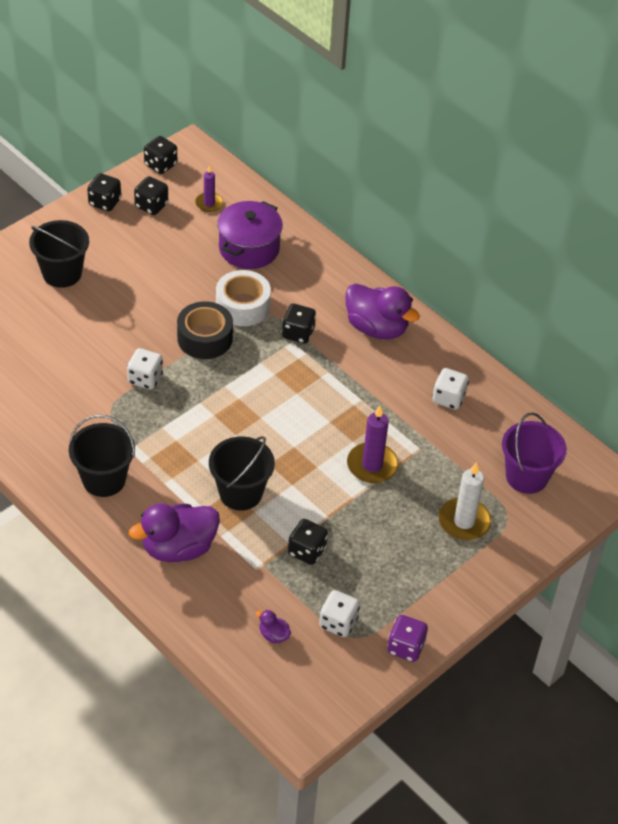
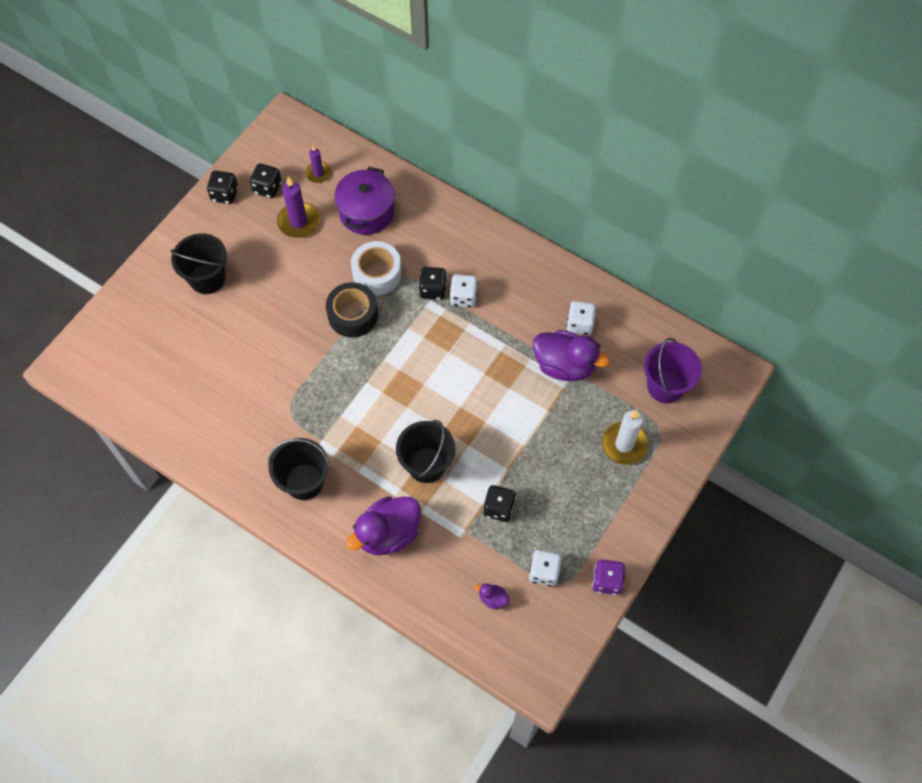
camera: 10 degrees left, 15 degrees up
(145, 379) = (312, 370): white dice -> white dice (463, 297)
(160, 165) = (264, 143): black dice -> none
(372, 465) = (532, 408): purple candle -> purple candle (298, 222)
(377, 328) = (500, 267): purple duck -> purple duck (564, 365)

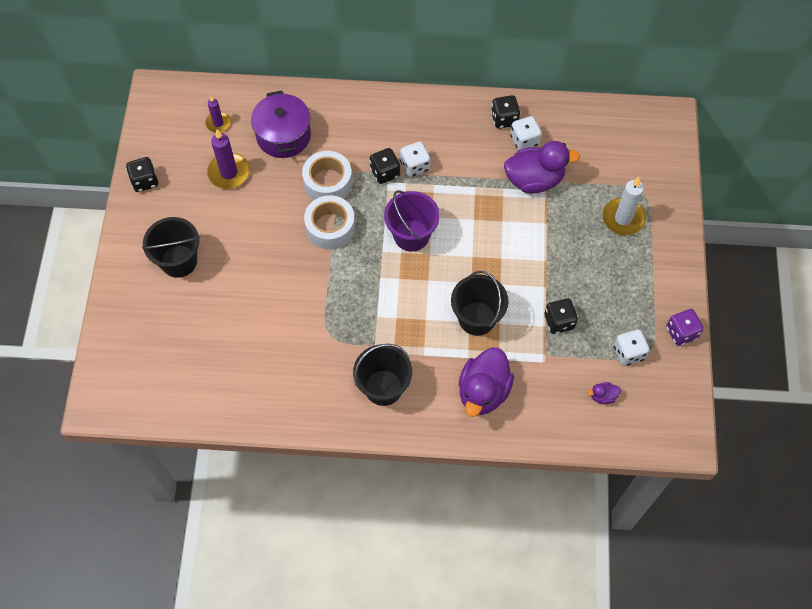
camera: 30 degrees left, 0 degrees up
(267, 188) = (180, 157): black dice -> black dice (504, 119)
(353, 315) = (330, 227): black tape -> white tape
(665, 386) = (624, 156): purple bucket -> purple bucket (411, 235)

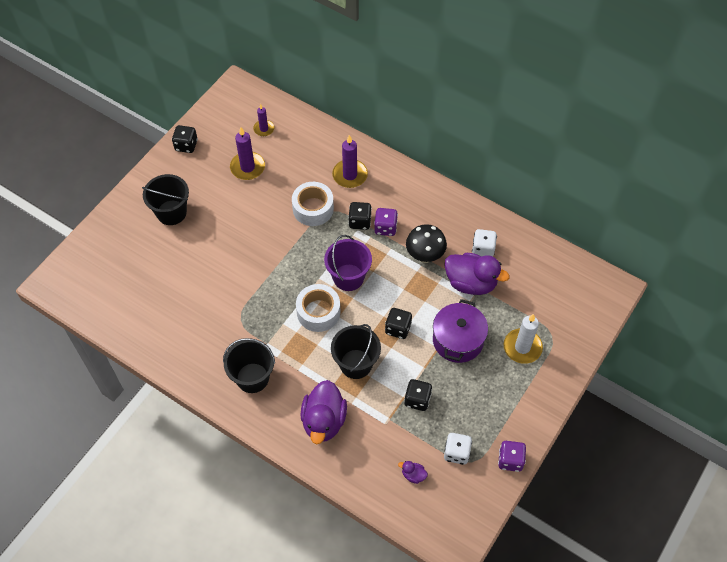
camera: 30 degrees right, 5 degrees down
(283, 136) = (304, 159): purple pot -> purple pot (458, 340)
(330, 227) = (293, 242): white tape -> white tape (318, 312)
(342, 129) = (350, 175): none -> purple candle
(415, 166) = (385, 228): white dice -> purple dice
(472, 175) = (425, 256): none -> black mushroom
(483, 391) = (324, 421): purple duck -> purple duck turned 45 degrees counterclockwise
(504, 119) = (478, 226): black dice -> black dice (398, 328)

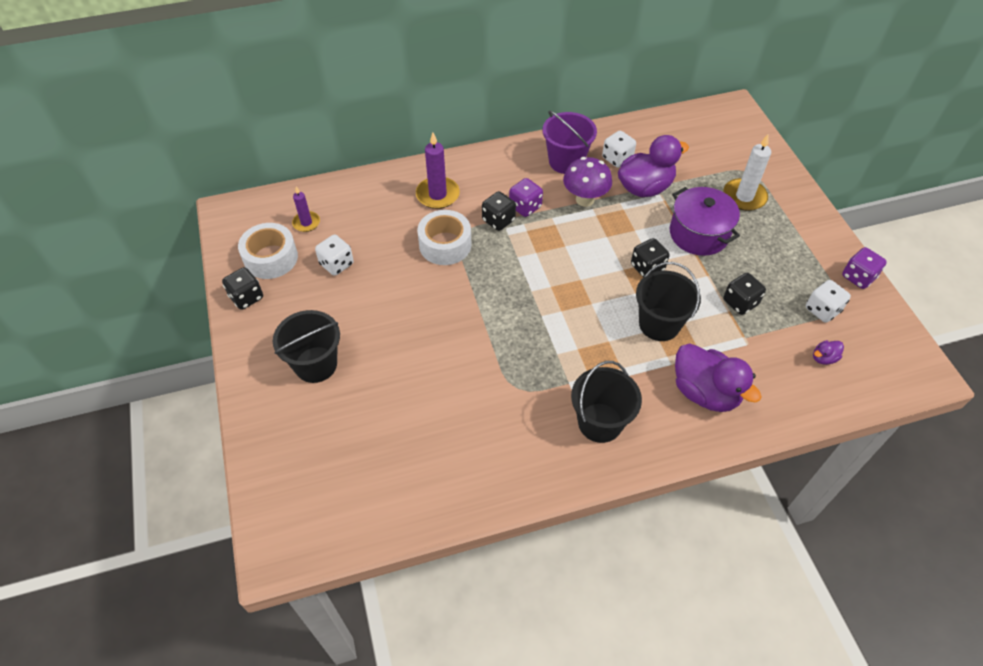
camera: 50 degrees left, 5 degrees down
(247, 167) = (336, 264): purple candle -> white dice
(318, 312) = (571, 316): white tape -> white tape (271, 258)
(348, 277) = (553, 268): purple bucket -> purple bucket (566, 161)
(425, 256) = (585, 199): black mushroom -> purple mushroom

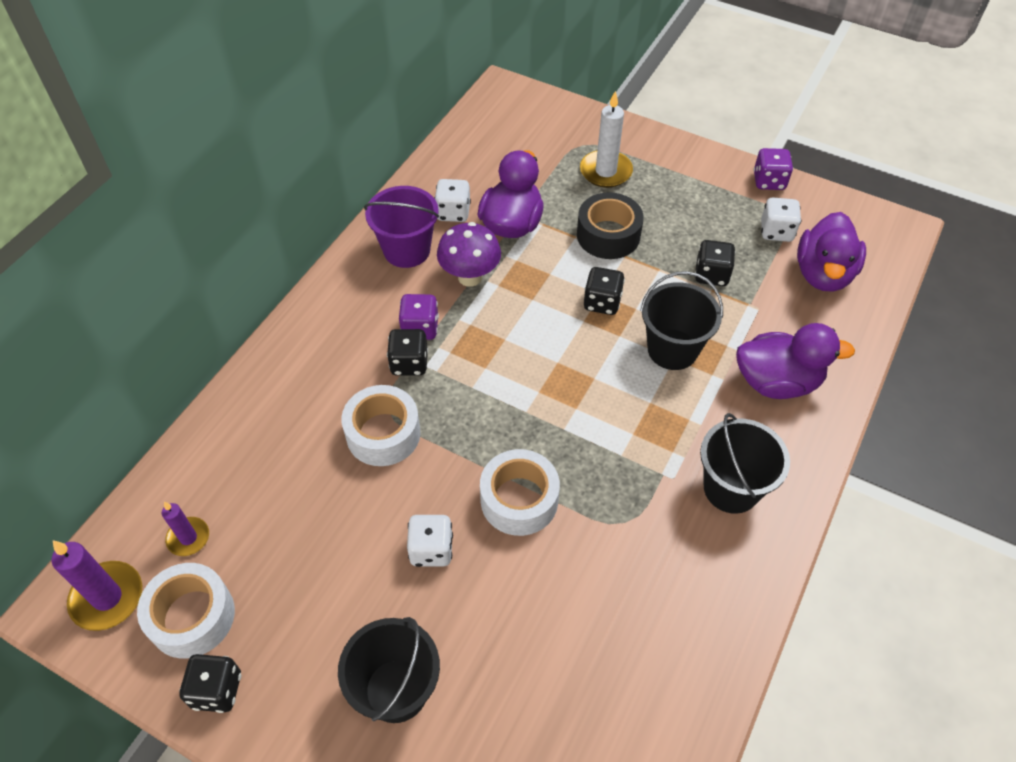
camera: 45 degrees left, 0 degrees up
(336, 264) = (284, 555): white dice -> white dice (431, 550)
(437, 195) = (311, 385): purple candle -> purple candle (107, 597)
(474, 330) = (519, 500): none -> white tape
(699, 234) = (608, 235): purple pot -> black tape
(823, 358) = (823, 274): purple duck -> purple duck, size x2.35

